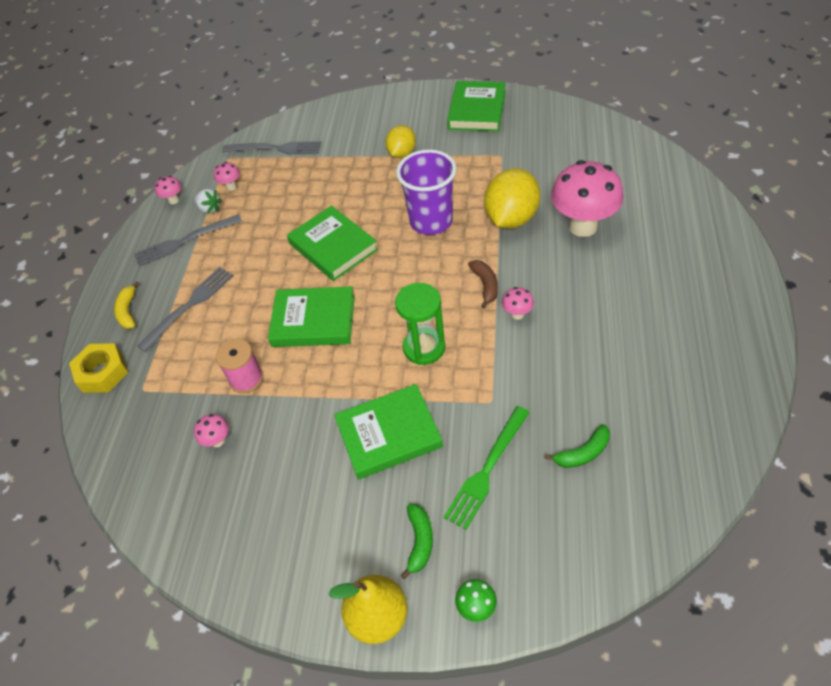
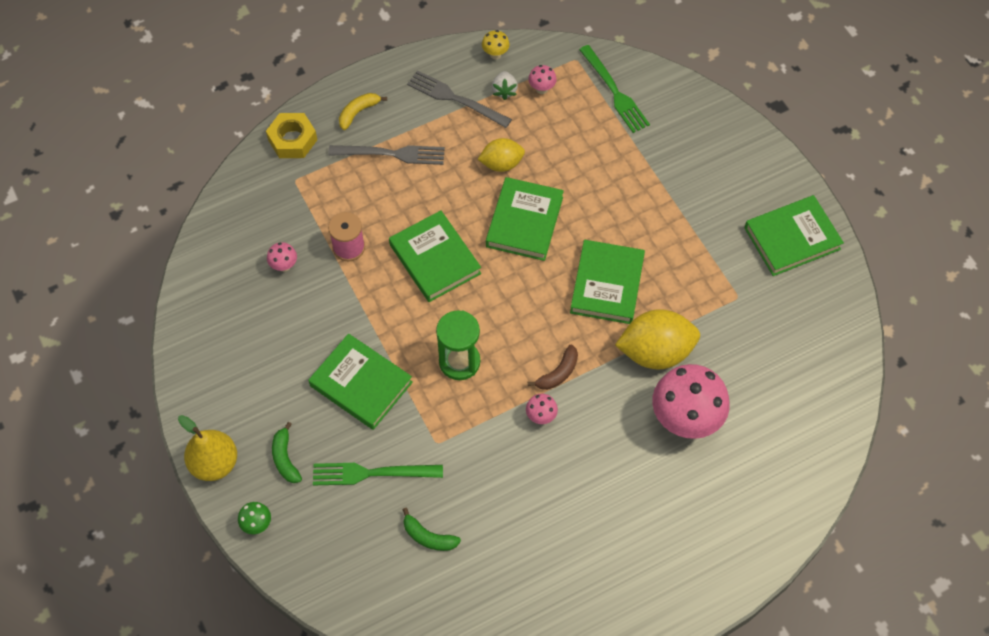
camera: 50 degrees right, 10 degrees up
(174, 200) = (495, 54): pink mushroom -> yellow mushroom
(276, 149) = (614, 92): grey fork -> green fork
(402, 153) = (681, 206): yellow lemon -> yellow lemon (501, 164)
(419, 541) = (285, 458): green banana -> green banana turned 105 degrees clockwise
(431, 221) = (607, 285): purple cup -> green book

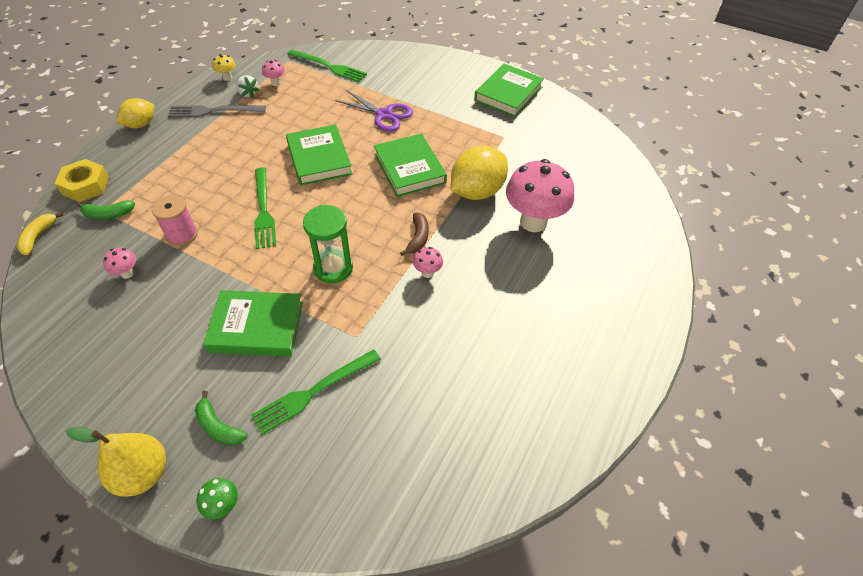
camera: 35 degrees left, 10 degrees down
(358, 112) = (136, 147): yellow banana -> yellow banana (38, 237)
(392, 154) = (182, 161): grey fork -> none
(428, 537) = (402, 415): green banana -> green banana (108, 214)
(435, 259) = (263, 210): green book -> green fork
(501, 164) = (276, 133): yellow lemon -> yellow lemon (141, 125)
(629, 197) = (384, 115): none -> purple scissors

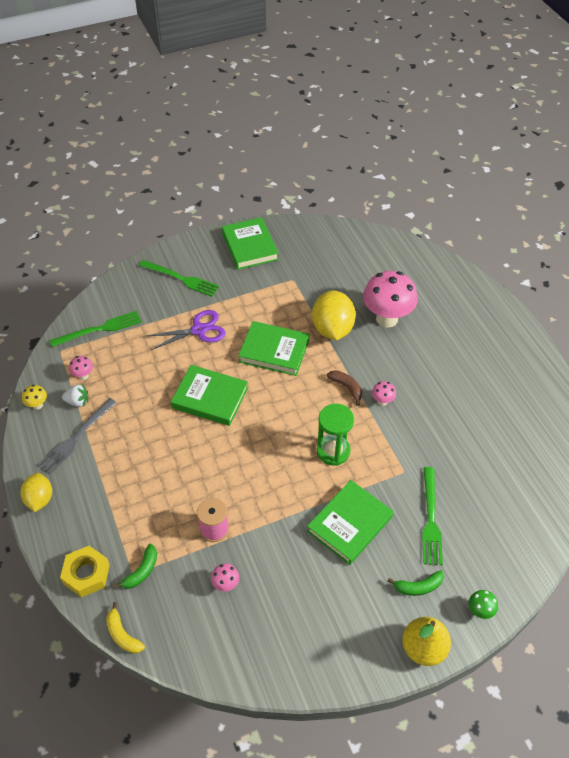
camera: 50 degrees left, 0 degrees up
(263, 210) = (236, 463): green fork -> green fork (181, 279)

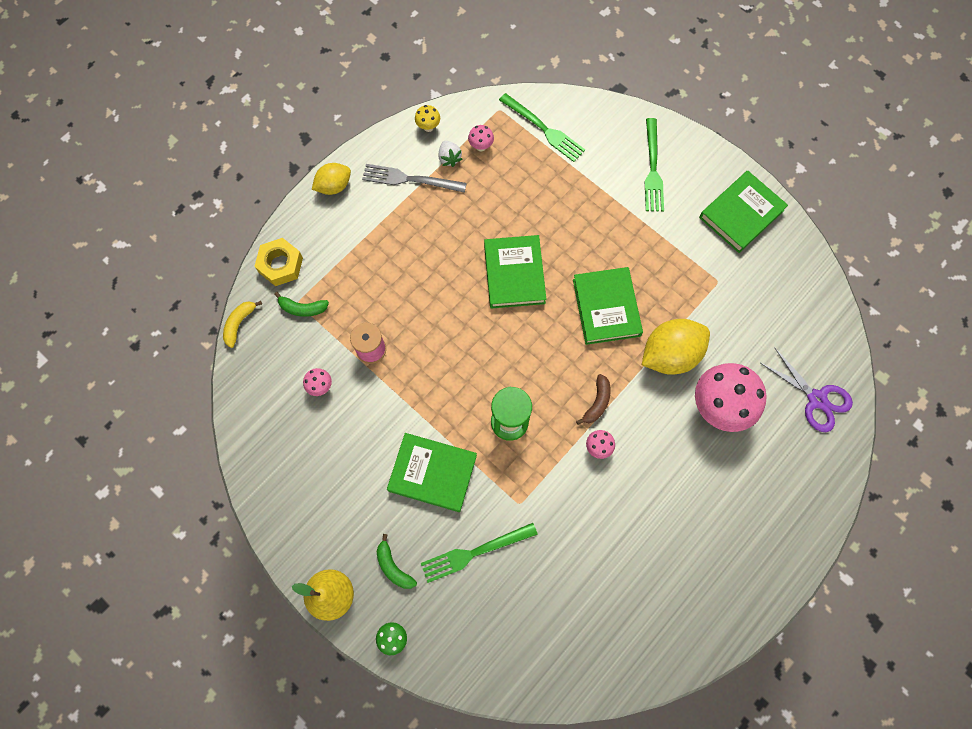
camera: 65 degrees right, 20 degrees up
(199, 330) = (594, 221): purple scissors -> purple scissors (817, 399)

